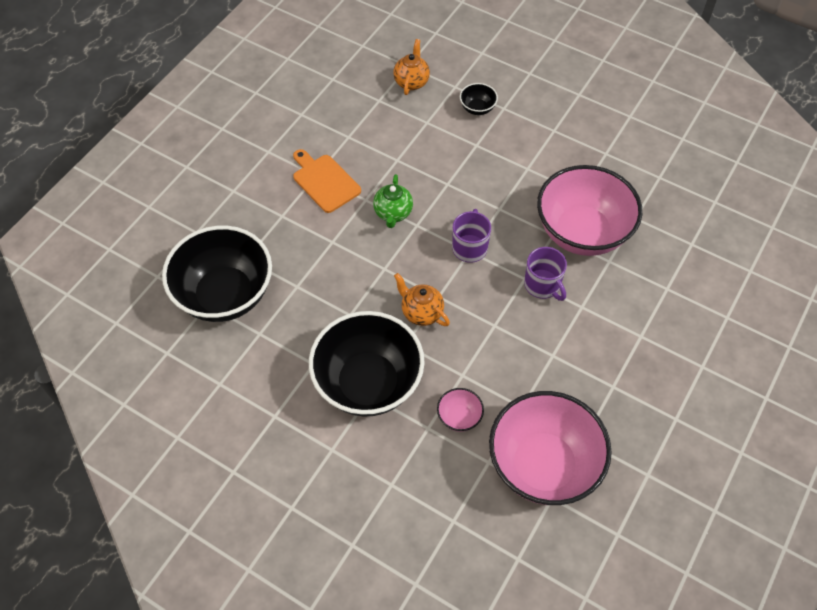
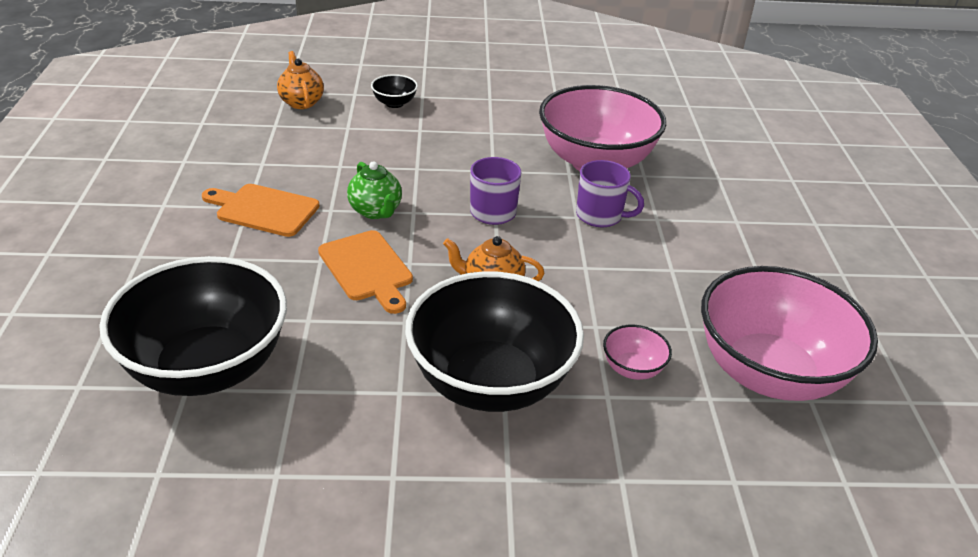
camera: 35 degrees left, 20 degrees down
(355, 262) = (367, 269): none -> orange cutting board

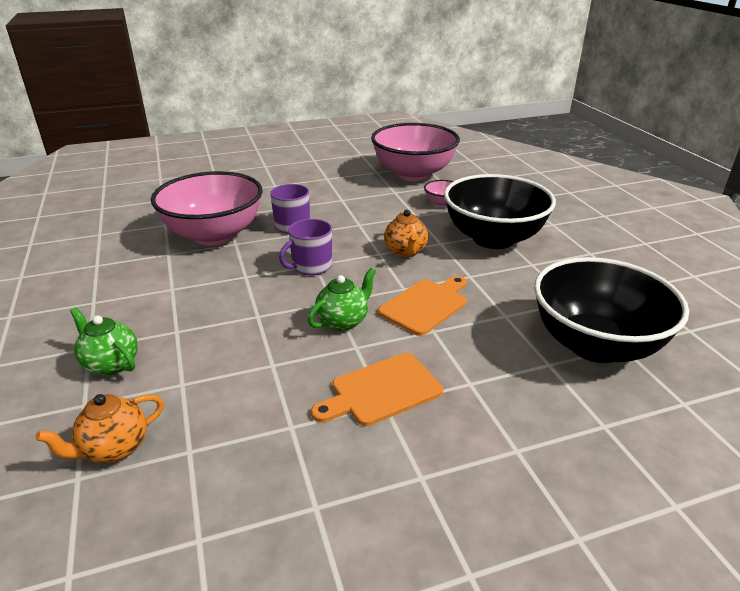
camera: 105 degrees left, 5 degrees down
(263, 209) = (381, 391): orange cutting board -> orange cutting board turned 60 degrees clockwise
(394, 103) = (111, 364): black bowl -> green teapot

